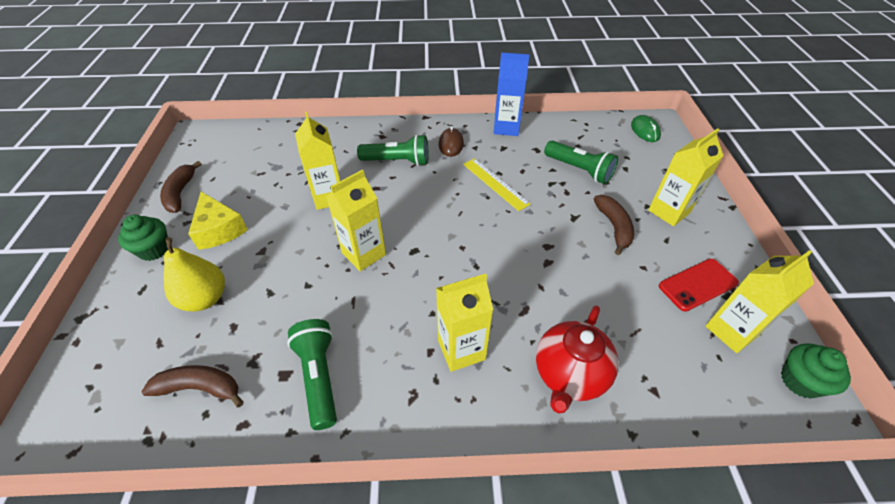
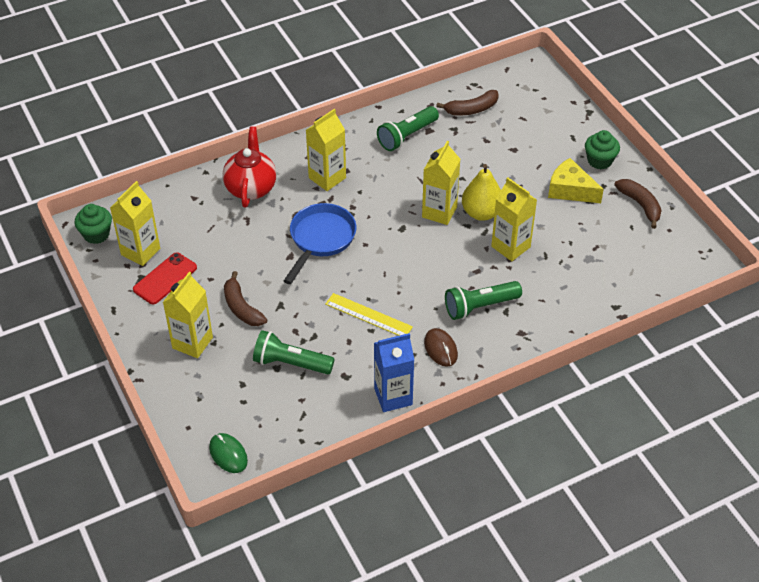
camera: 155 degrees right, 0 degrees up
(205, 298) = (523, 147): yellow pear -> yellow pear (481, 213)
(319, 377) = (407, 136): green flashlight -> green flashlight turned 90 degrees clockwise
(507, 269) = (320, 239): none -> blue pan

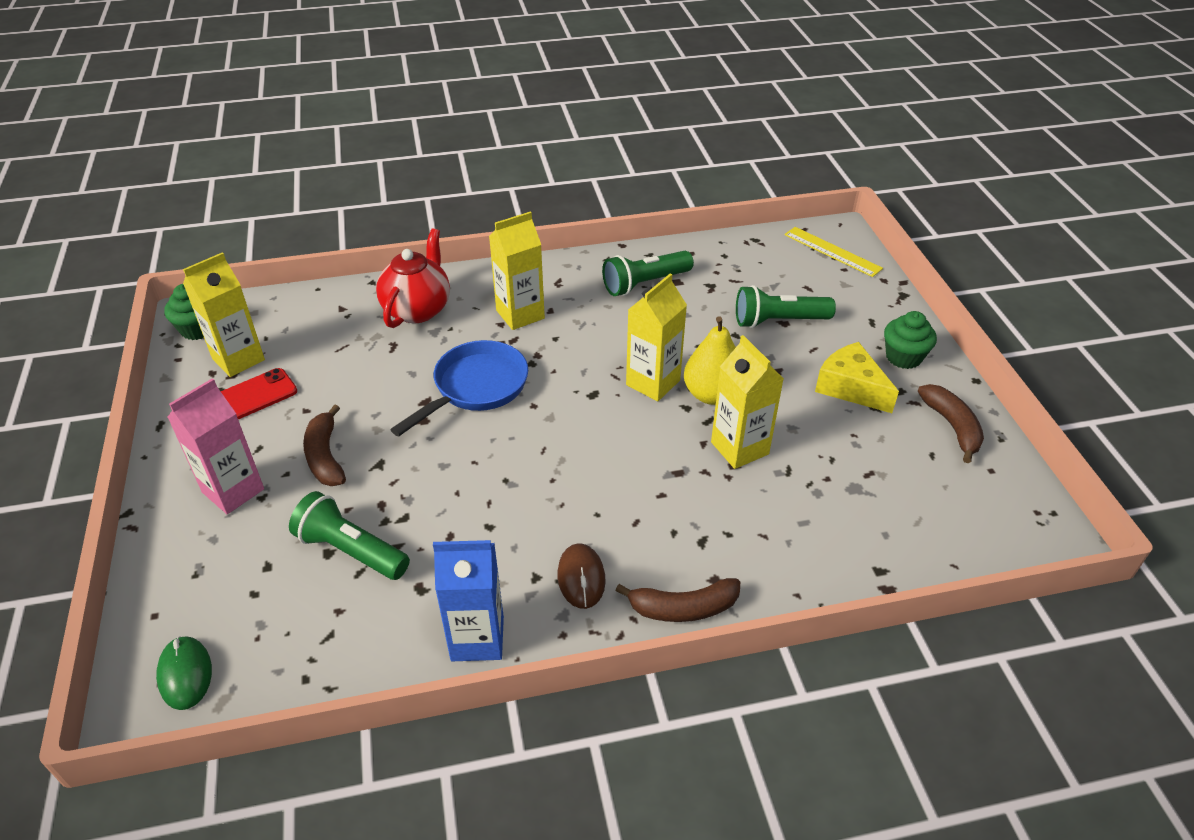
camera: 15 degrees right, 5 degrees down
(192, 343) = (233, 491): yellow carton -> pink carton
(368, 315) = (495, 504): yellow ruler -> yellow ruler (832, 251)
(471, 109) = (742, 267): brown banana -> brown banana (683, 608)
(480, 306) = (664, 525): green flashlight -> green flashlight (778, 321)

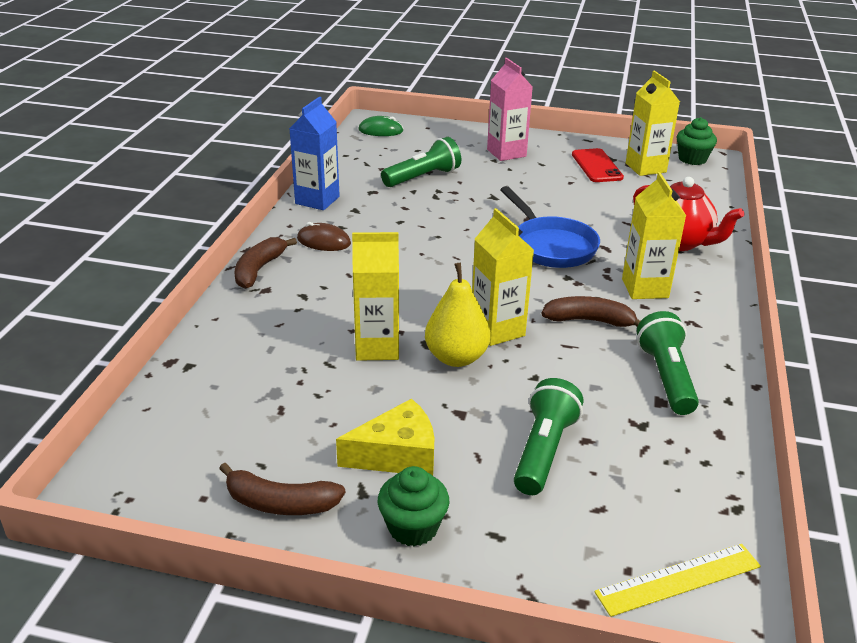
camera: 115 degrees right, 10 degrees down
(325, 456) = (515, 181): brown banana -> brown banana (589, 321)

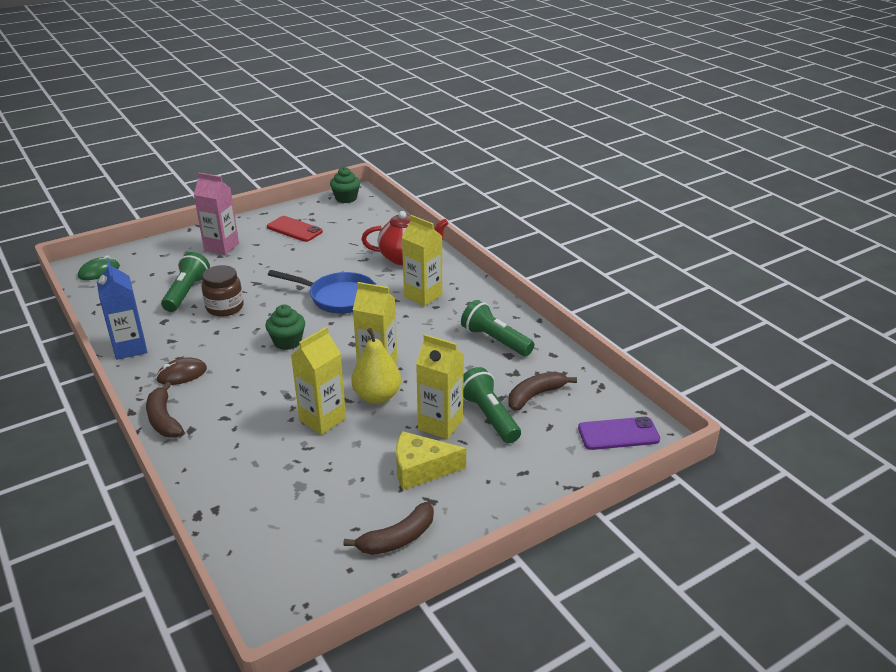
camera: 45 degrees left, 0 degrees up
(397, 454) = (421, 469): yellow cheese -> yellow cheese turned 120 degrees counterclockwise
(413, 527) = (481, 498): green cupcake -> green cupcake (287, 342)
(436, 205) = (225, 307): none -> brown jar
(589, 321) = (419, 331): brown banana -> brown banana (535, 395)
(645, 168) = (326, 217): yellow carton -> yellow carton (440, 424)
(678, 579) = (618, 434): yellow ruler -> purple phone

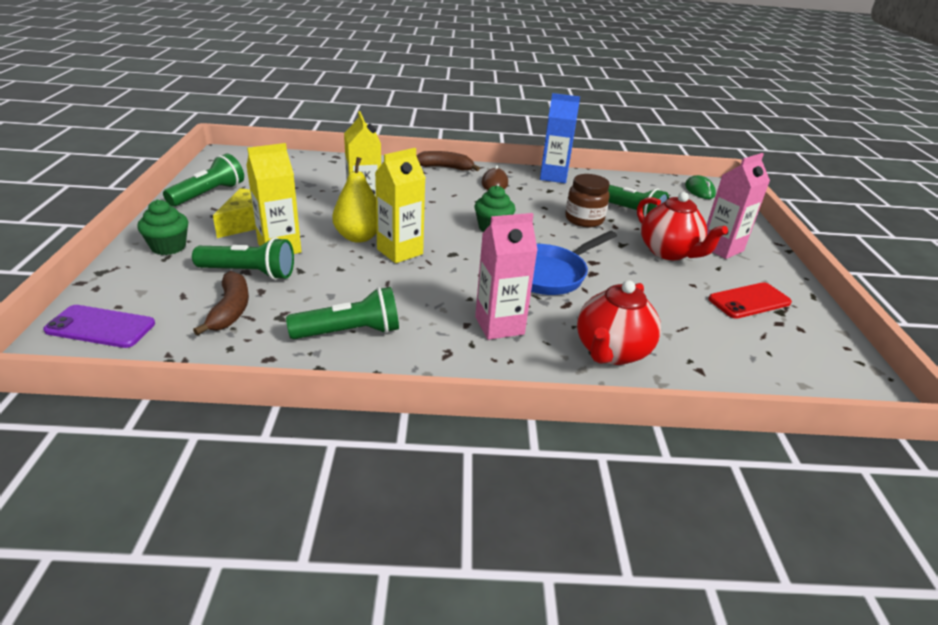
camera: 120 degrees right, 0 degrees up
(250, 263) = (669, 252): none -> red teapot
(346, 198) = (852, 375): green cupcake -> green cupcake (168, 247)
(397, 538) = (208, 194): brown banana -> green flashlight
(423, 296) = (499, 325): yellow carton -> pink carton
(618, 434) = (101, 327): purple phone -> purple phone turned 75 degrees clockwise

